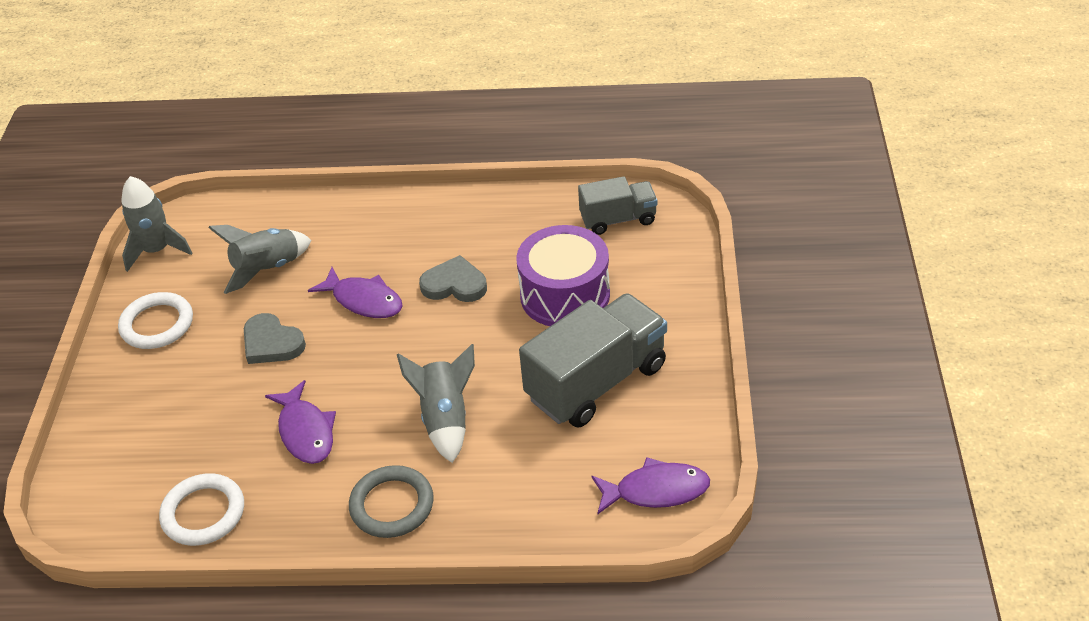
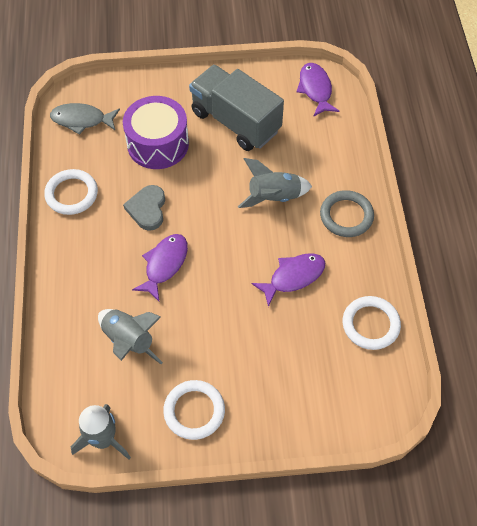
camera: 100 degrees left, 15 degrees up
(272, 343) = (211, 318): grey heart -> none
(494, 214) = (71, 194): none -> white ring
(618, 219) = (81, 120): grey truck -> grey fish

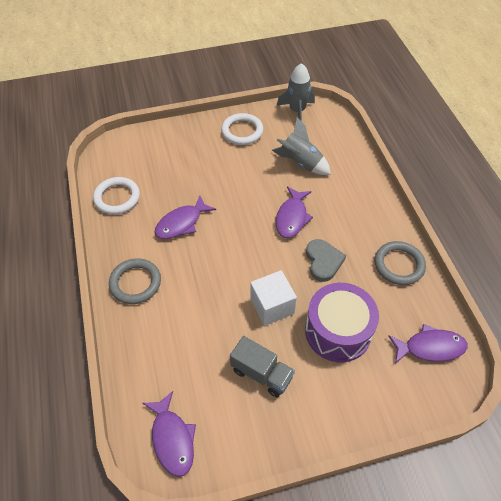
camera: 170 degrees right, 5 degrees down
(71, 194) = (399, 265): white ring -> grey ring
(81, 120) = (430, 347): grey fish -> purple fish
(212, 174) = (272, 306): none -> white cube
(235, 122) = (261, 373): grey truck -> grey truck, size x0.57
(274, 197) = (207, 291): grey rocket -> none

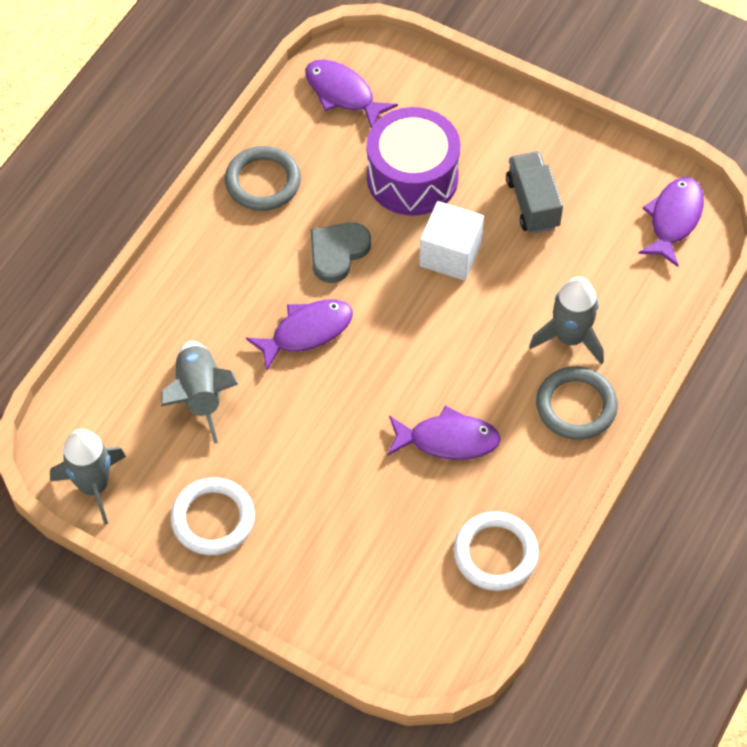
camera: 135 degrees left, 5 degrees up
(169, 314) = (570, 338): none -> grey rocket

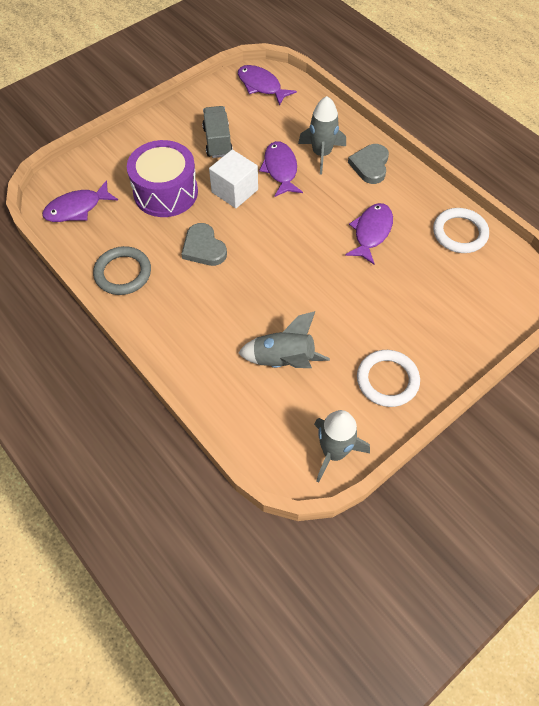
camera: 70 degrees left, 0 degrees up
(307, 332) = (258, 283): purple fish -> purple fish (280, 169)
(532, 203) = (217, 141): grey truck -> grey truck turned 75 degrees clockwise
(576, 406) = (370, 165): grey ring -> grey heart

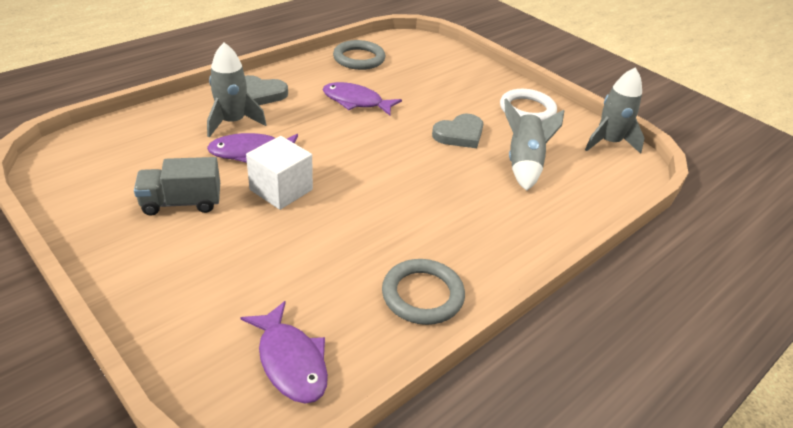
camera: 95 degrees left, 20 degrees down
(165, 192) = (272, 254): purple drum -> none
(203, 248) = (376, 218): grey heart -> grey heart (459, 134)
(261, 86) = (80, 160): purple fish -> none
(459, 233) = (359, 58): white ring -> grey ring

